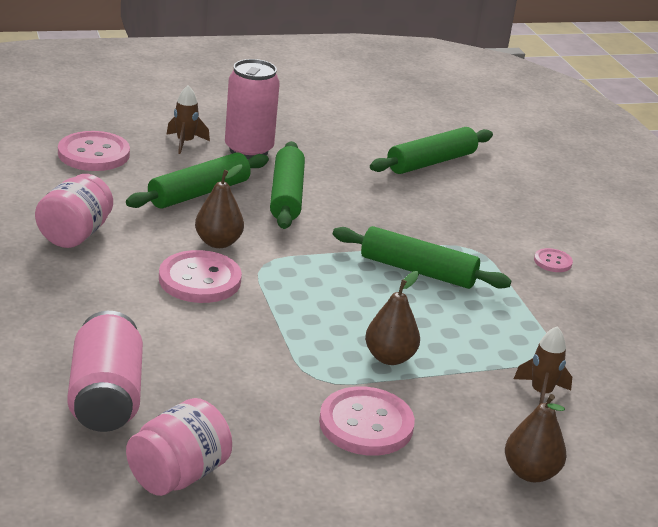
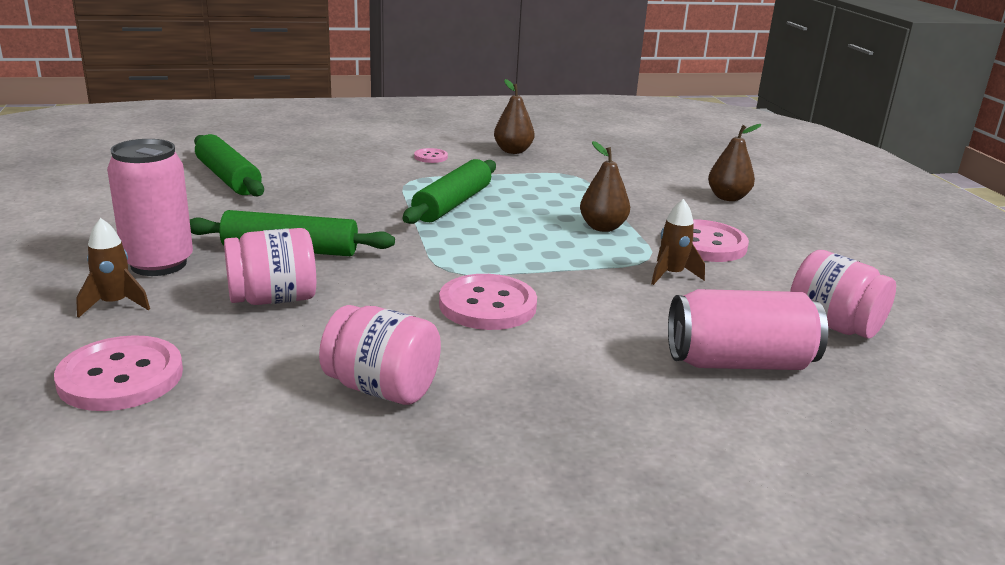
camera: 85 degrees left, 5 degrees down
(199, 193) = (273, 299): green rolling pin -> pink jar
(218, 242) = (402, 292): brown pear -> brown pear (513, 151)
(541, 393) = (628, 183): brown rocket -> brown rocket (671, 275)

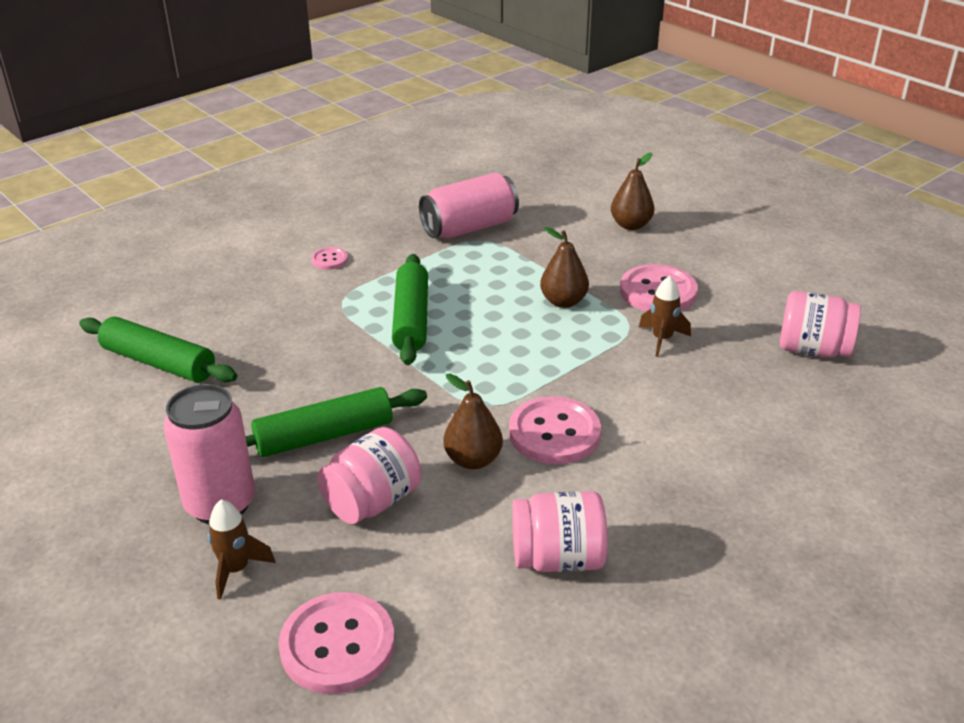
camera: 25 degrees left, 10 degrees up
(513, 151) = (398, 224): brown pear -> brown pear (473, 460)
(739, 362) = (780, 416): pink can -> pink can (469, 228)

